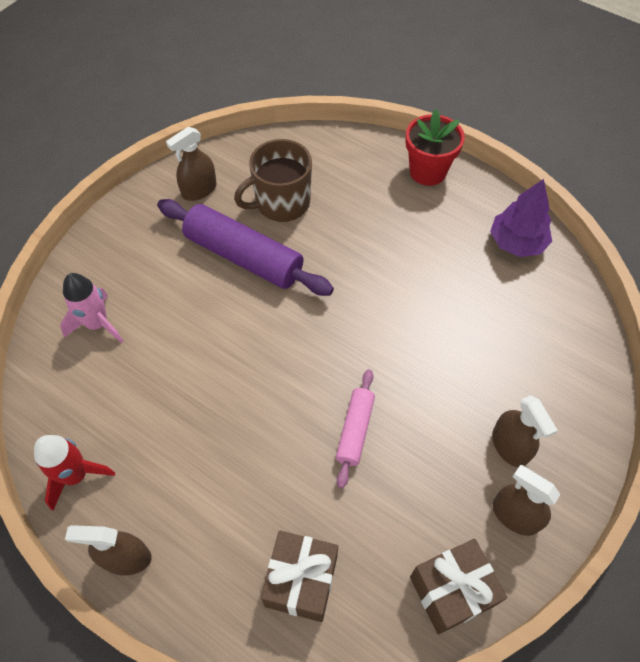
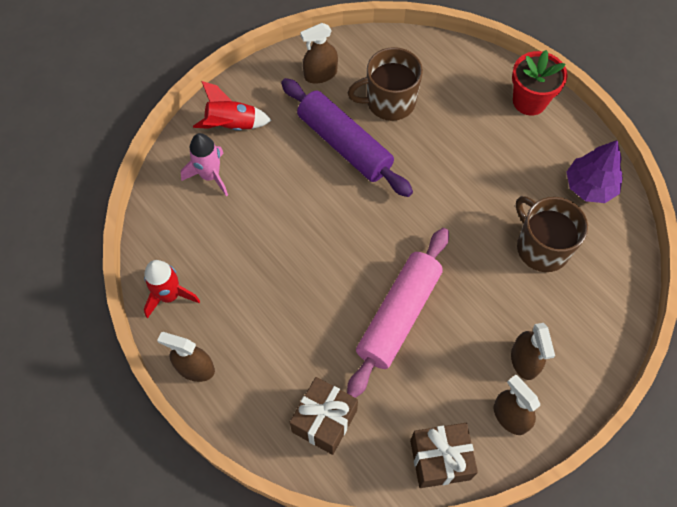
camera: 15 degrees right, 5 degrees up
(111, 263) = (232, 125): none -> red rocket
(355, 430) = (399, 315): pink rolling pin -> pink rolling pin, size x1.86
(488, 316) = (541, 247): none -> brown mug

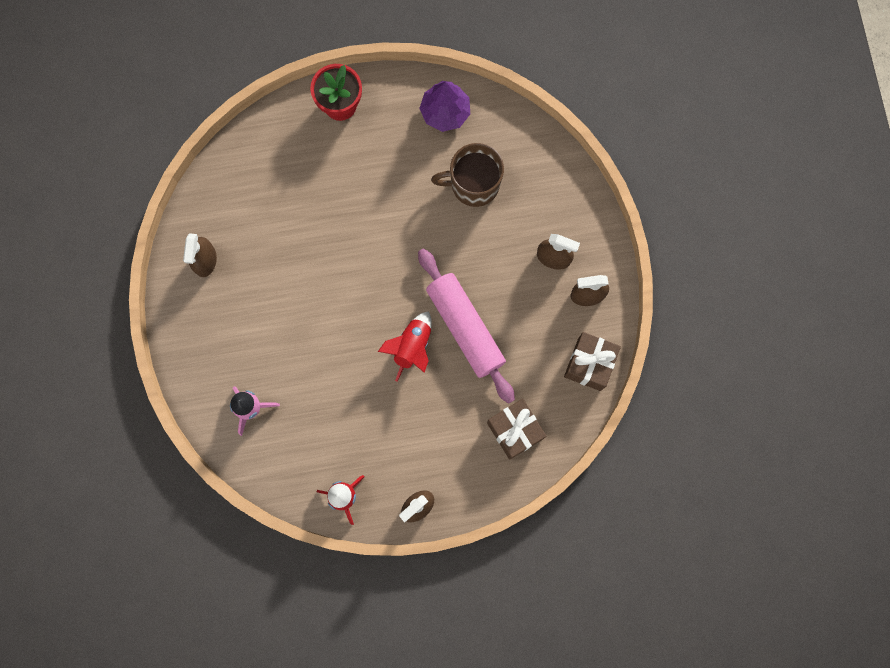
camera: 60 degrees left, 15 degrees up
(232, 125) = (211, 365): red rocket -> red rocket (412, 347)
(344, 145) = (289, 281): purple rolling pin -> none
(389, 102) = (270, 219): brown mug -> none

